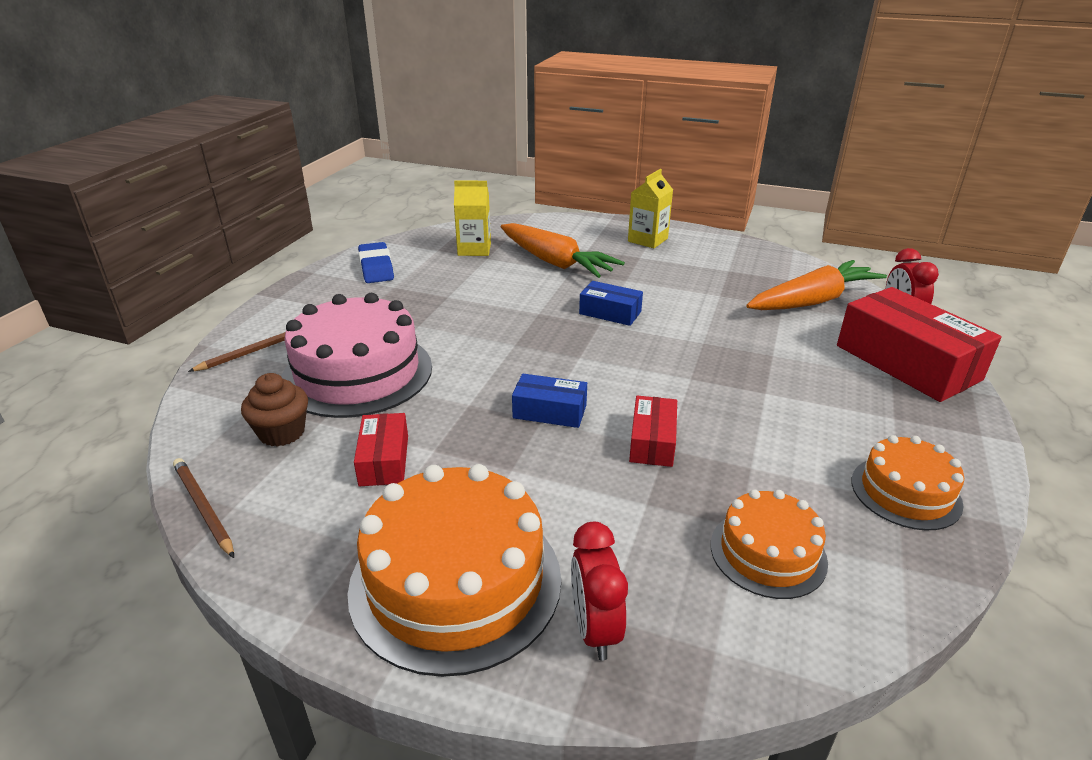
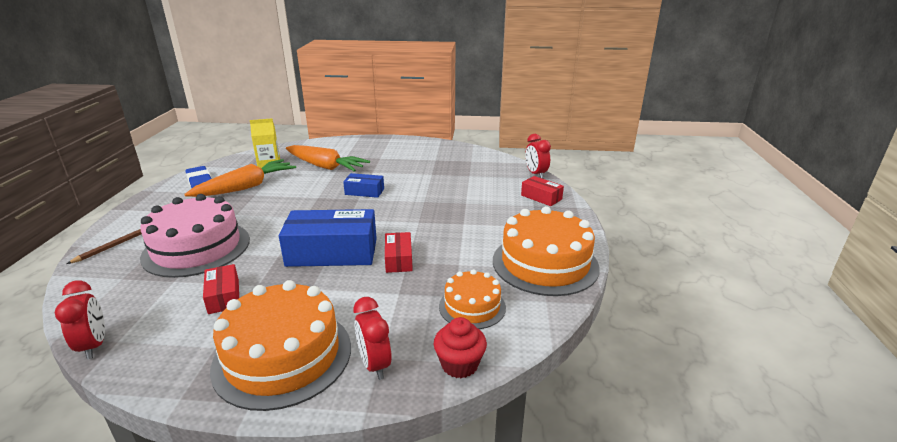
camera: 15 degrees left, 5 degrees down
(203, 508) = (94, 346): brown pencil -> red clock
(282, 432) = (146, 291): brown cupcake -> none
(549, 411) = (332, 252): blue box -> blue box, size x1.96
(647, 240) = (384, 147): yellow carton -> none
(737, 661) = (459, 364): none -> red cupcake
(812, 301) = (486, 171): orange carrot -> orange carrot (246, 187)
(905, 492) = (545, 263): orange cake -> orange cake, size x1.77
(907, 362) = (541, 197): red box -> red box, size x0.51

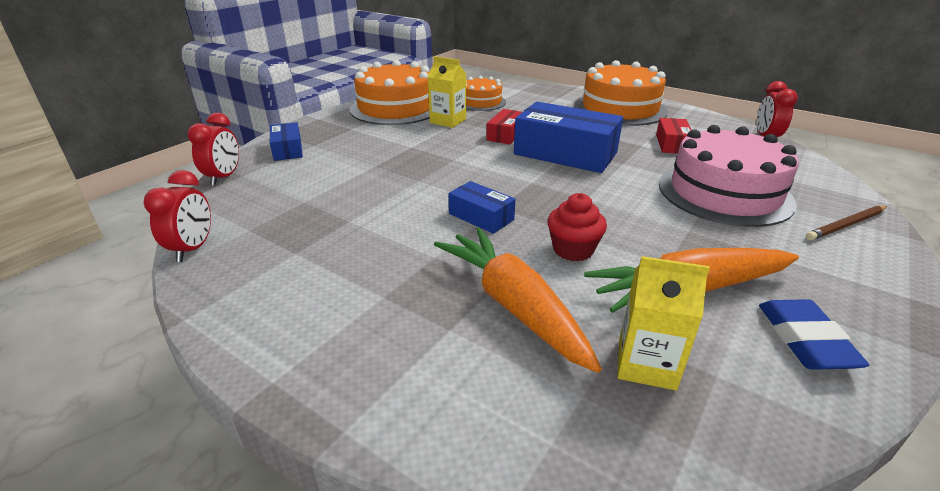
camera: 150 degrees left, 5 degrees up
(374, 365) = (563, 96): red clock -> red clock (193, 249)
(459, 364) = (516, 88): red cupcake -> red cupcake (573, 250)
(470, 261) = (448, 121): none -> yellow carton
(541, 197) = (288, 150): red box -> blue box

